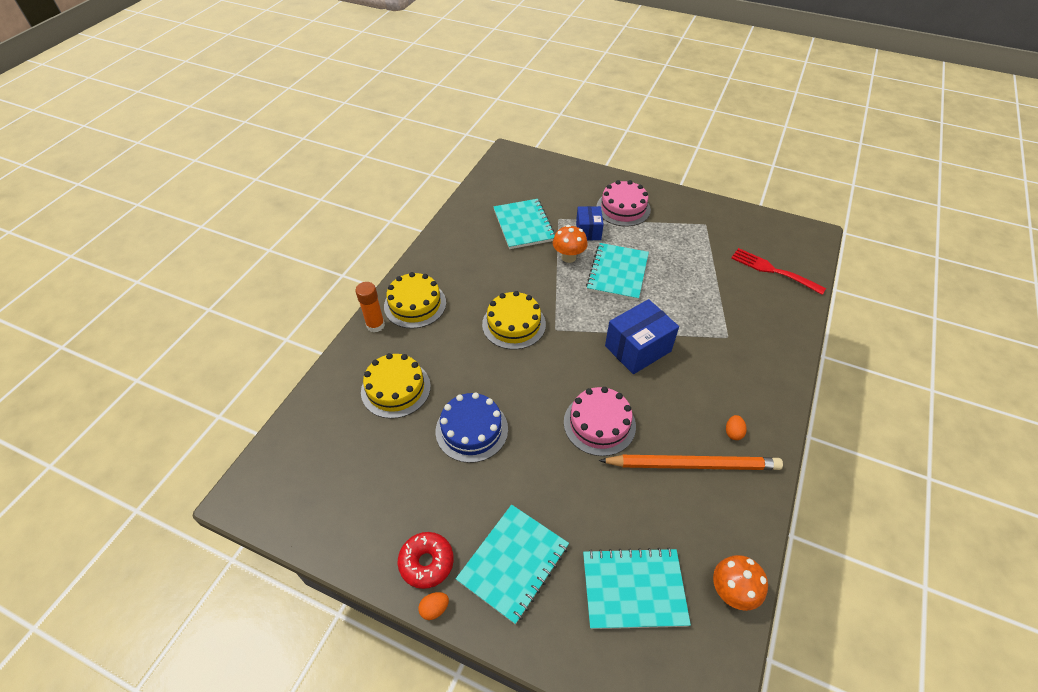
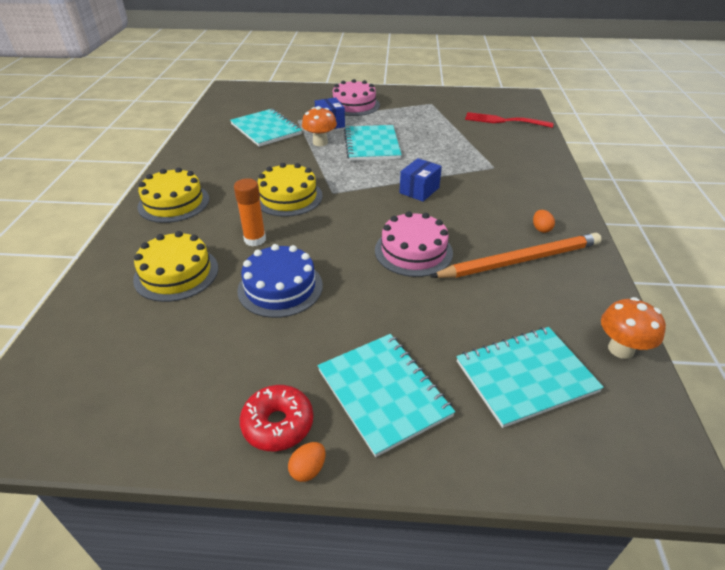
camera: 20 degrees left, 10 degrees down
(375, 325) = (133, 227): orange glue stick -> orange glue stick (255, 239)
(513, 563) = (383, 393): turquoise notebook -> turquoise notebook turned 45 degrees counterclockwise
(637, 348) = (419, 190): blue box -> blue box, size x0.63

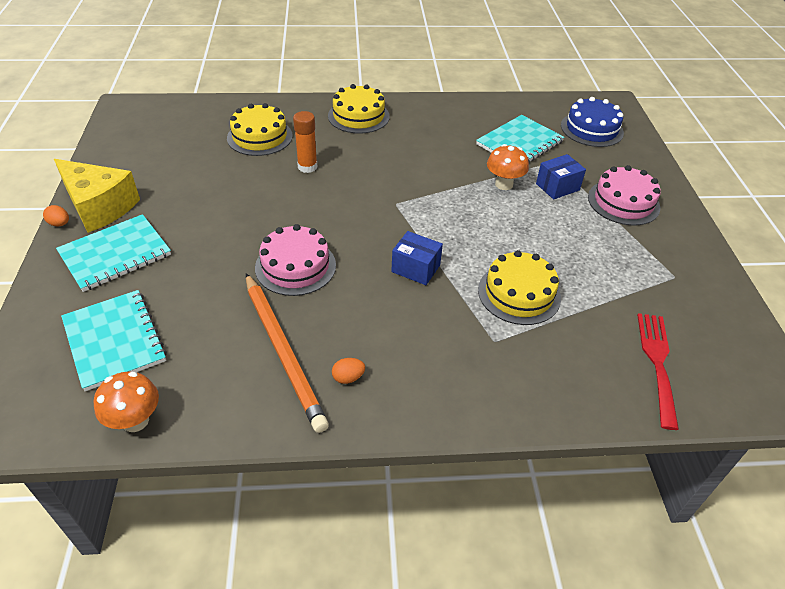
camera: 80 degrees right, 5 degrees up
(278, 424) = (99, 207): red donut -> yellow cheese
(280, 287) = (241, 189): blue cake -> blue cake (591, 129)
(288, 197) = (381, 176): yellow cake -> yellow cake (519, 293)
(371, 145) = (515, 224): turquoise notebook -> none

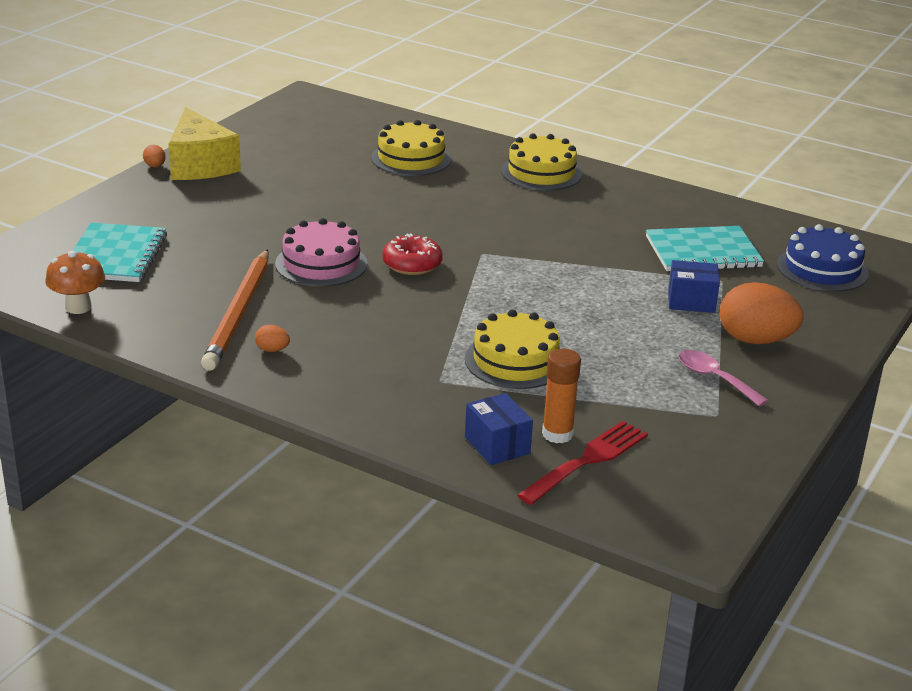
camera: 35 degrees right, 15 degrees down
(115, 254) = (177, 202): turquoise notebook -> none
(307, 167) = (429, 196): orange glue stick -> orange glue stick (557, 434)
(360, 236) = (412, 264): none -> red donut
(415, 268) = (434, 306): blue box -> blue box (497, 445)
(504, 184) = (628, 278): orange mushroom -> none
(623, 202) = (755, 340): pink cake -> orange egg
(639, 246) = (714, 378): none -> pink spoon

